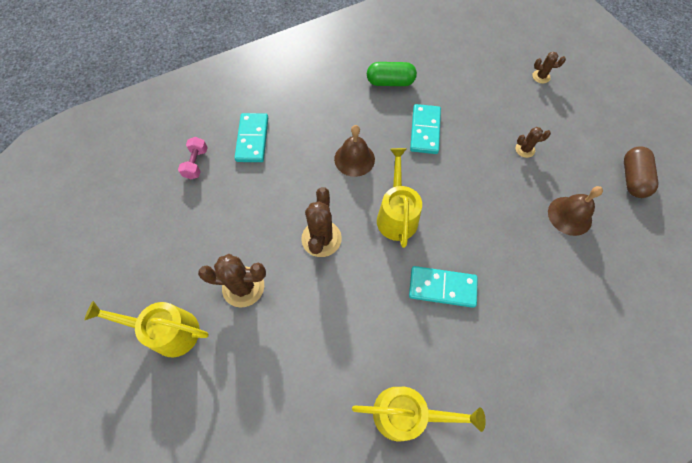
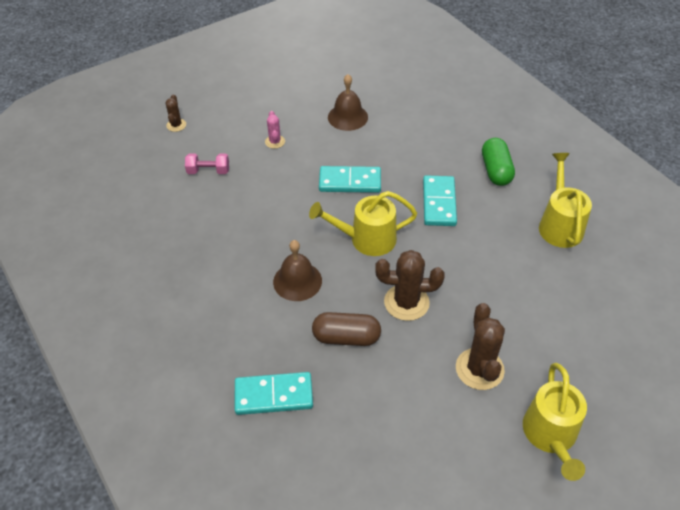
camera: 95 degrees left, 15 degrees down
(196, 163) = (319, 459): pink dumbbell -> pink dumbbell (208, 171)
(390, 82) = (177, 253): green capsule -> green capsule (495, 170)
(425, 130) = (253, 219): turquoise domino -> turquoise domino (350, 182)
(525, 149) = (275, 142): brown cactus -> pink cactus
(632, 178) = (303, 76): brown capsule -> brown capsule (346, 337)

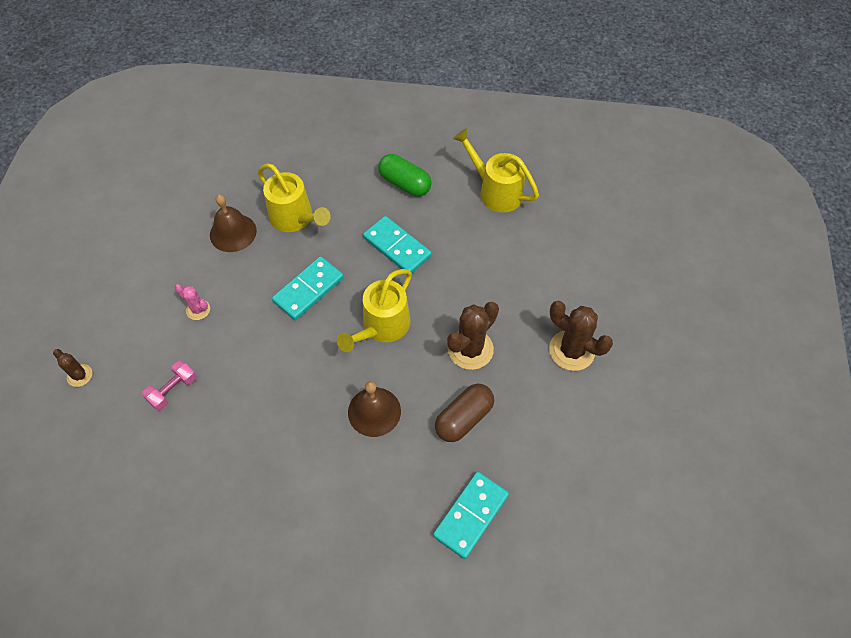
camera: 50 degrees left, 10 degrees up
(551, 436) = (660, 353): yellow watering can -> yellow watering can (295, 218)

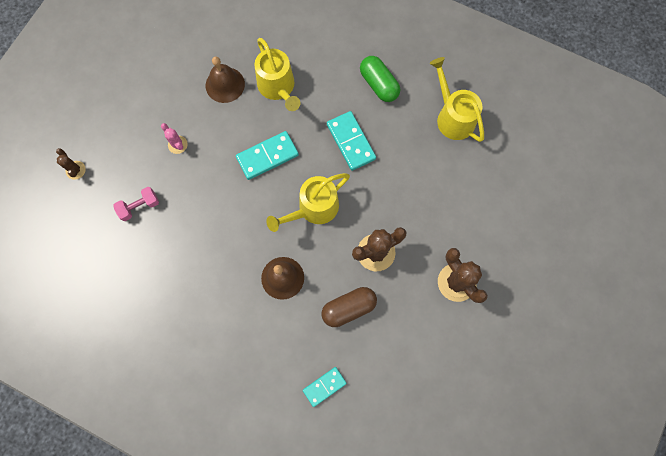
camera: 20 degrees right, 15 degrees up
(470, 515) = (324, 386): turquoise domino -> turquoise domino, size x0.64

